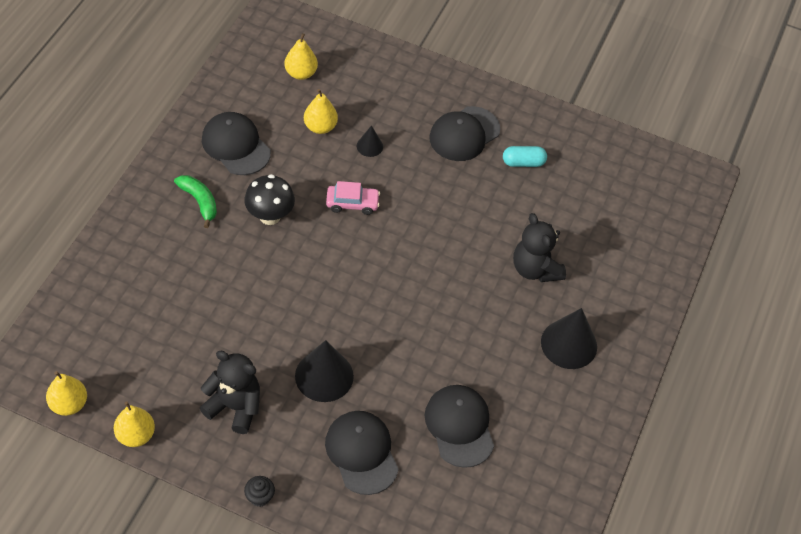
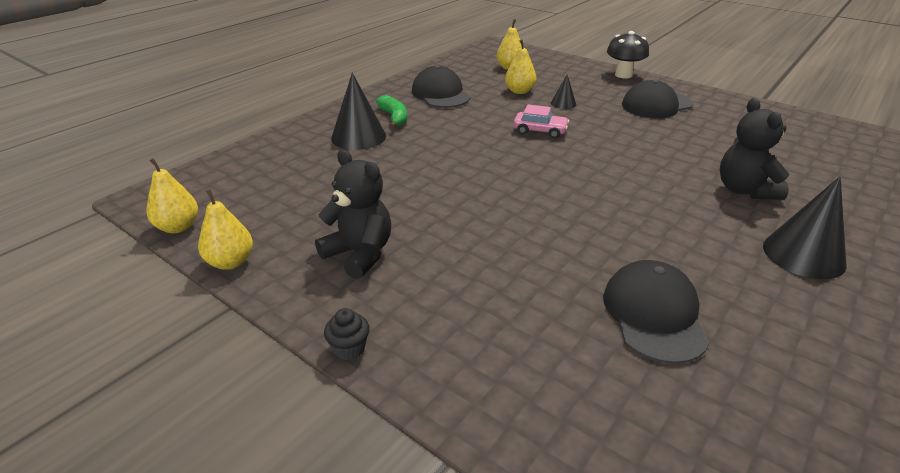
camera: 20 degrees right, 20 degrees down
(270, 216) = (456, 130): black mushroom -> black mushroom (623, 75)
(324, 376) = (477, 242): black cone -> black cone (358, 137)
(361, 453) = (508, 322): black cap -> none
(523, 162) = (719, 124): turquoise capsule -> none

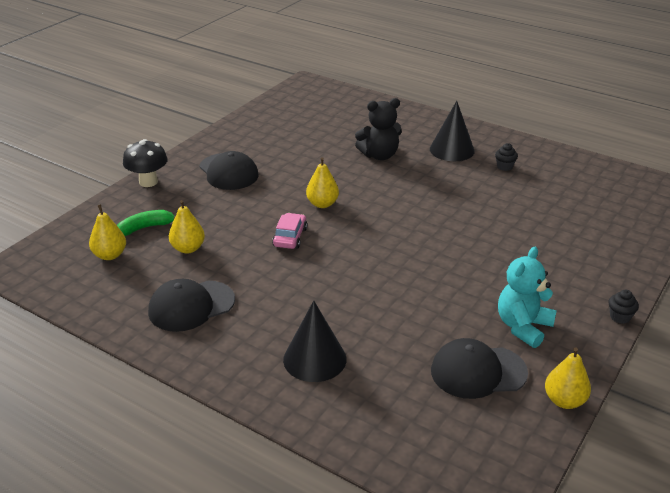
camera: 95 degrees left, 0 degrees up
(178, 227) = (530, 457): yellow pear -> yellow pear (322, 204)
(359, 254) = (523, 327): black teddy bear -> turquoise teddy bear
(394, 117) = (261, 337): green banana -> green banana (146, 227)
(563, 103) = (223, 222): black cone -> none
(654, 315) = (531, 204): black cap -> black cap (478, 372)
(776, 305) = (504, 166): none -> black cupcake

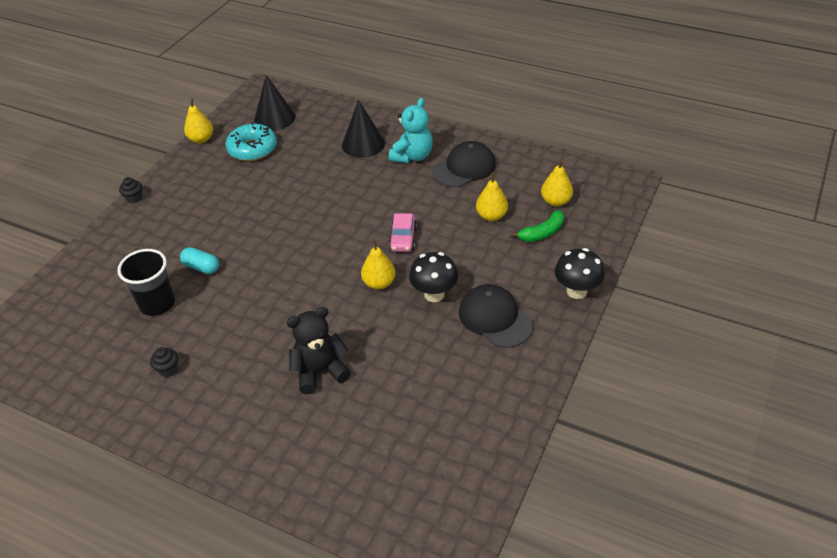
camera: 175 degrees right, 10 degrees up
(274, 191) = (434, 294): none -> black mushroom
(452, 150) = (226, 395): black cone -> black cone (274, 118)
(478, 372) = (252, 149): black cap -> turquoise donut
(502, 234) = (201, 267): none -> turquoise capsule
(523, 327) = (212, 182): turquoise teddy bear -> turquoise teddy bear (412, 156)
(535, 209) = (157, 304): none -> black cup

